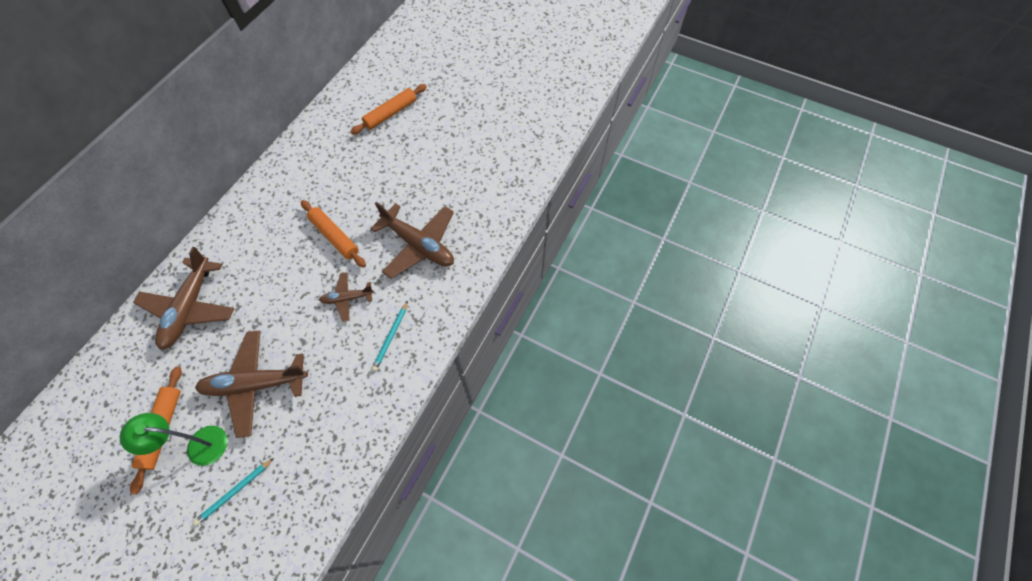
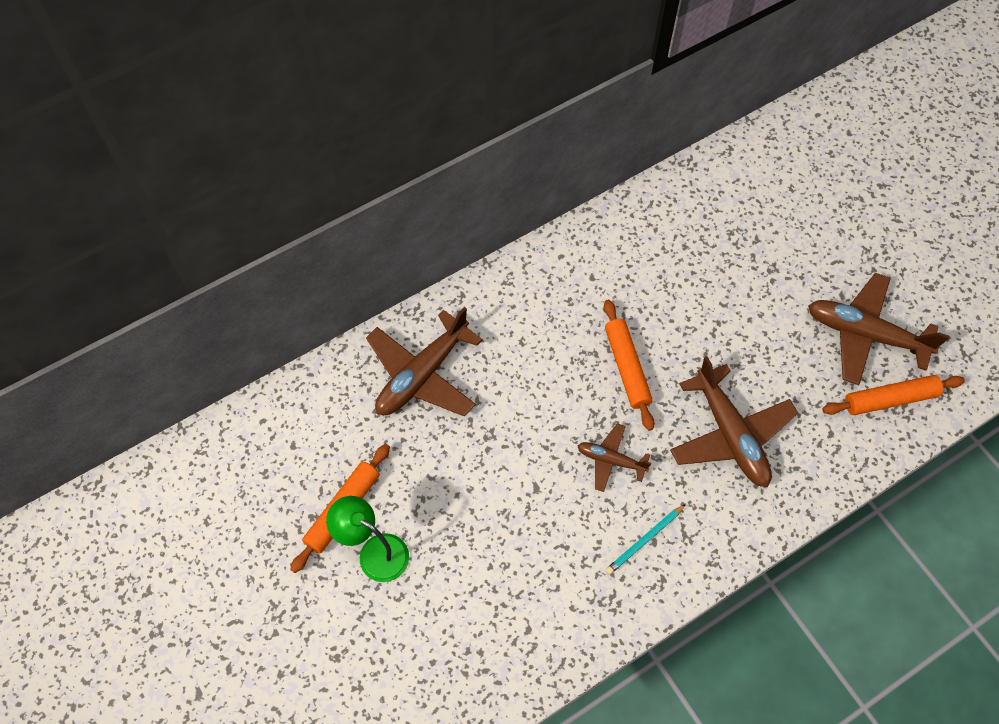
camera: 30 degrees right, 0 degrees up
(235, 492) = (394, 630): turquoise pencil -> none
(256, 384) = (462, 513): brown plane -> brown plane (865, 334)
(390, 113) = (769, 224): orange rolling pin -> orange rolling pin (890, 399)

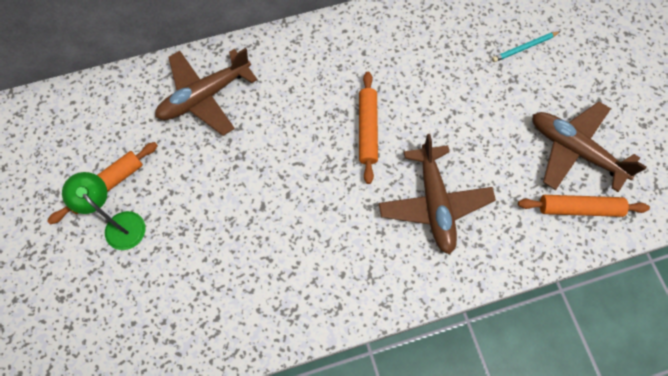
camera: 15 degrees right, 5 degrees up
(611, 460) = (329, 200): brown plane -> none
(644, 540) = (335, 271): turquoise pencil -> turquoise pencil (524, 48)

